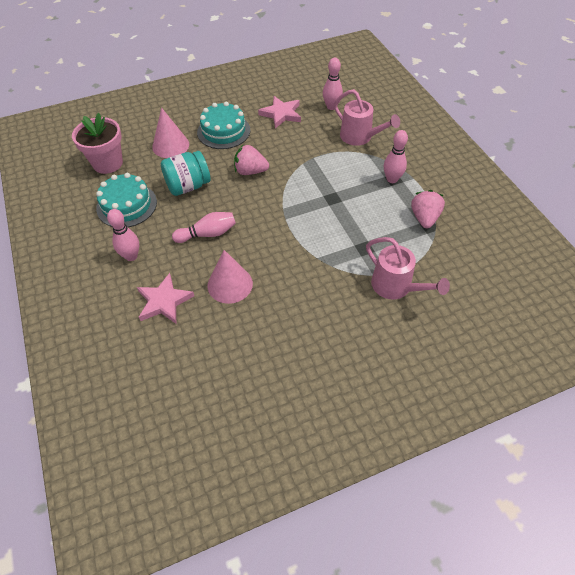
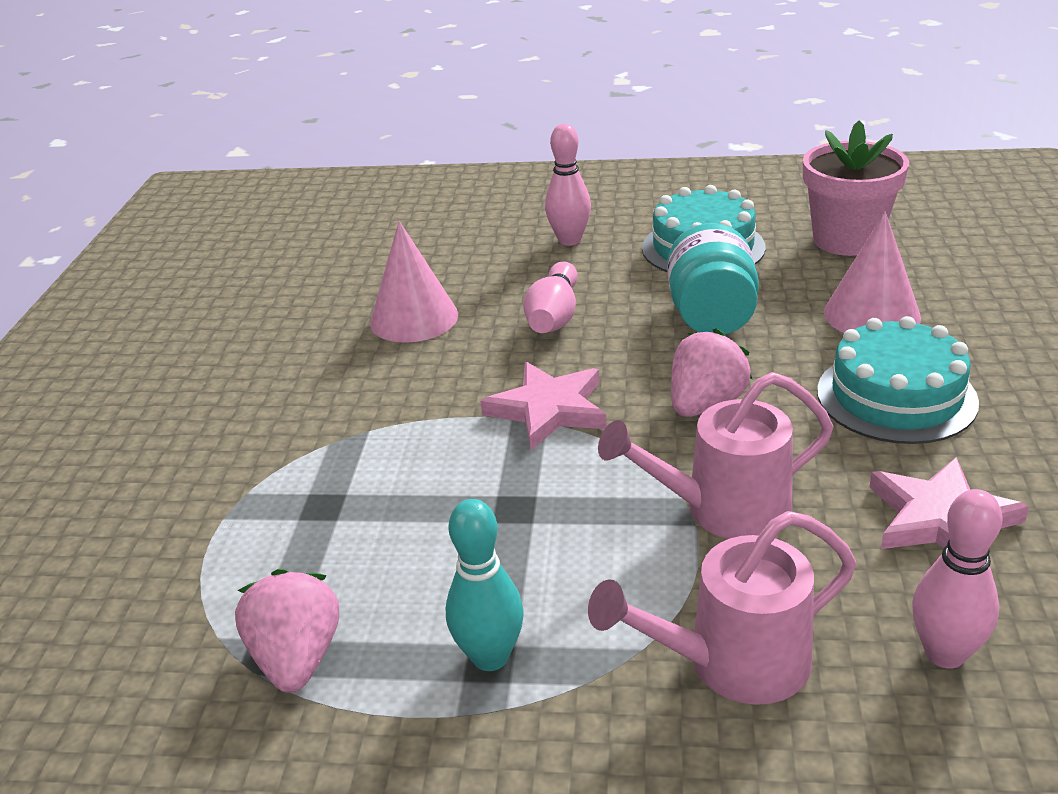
camera: 120 degrees right, 20 degrees down
(164, 301) = (445, 256): pink star -> pink star (549, 409)
(392, 179) = (490, 657): pink bowling pin -> turquoise bowling pin
(396, 287) = (182, 514): pink watering can -> pink watering can (722, 510)
(424, 218) = (297, 658): pink strawberry -> pink strawberry turned 135 degrees counterclockwise

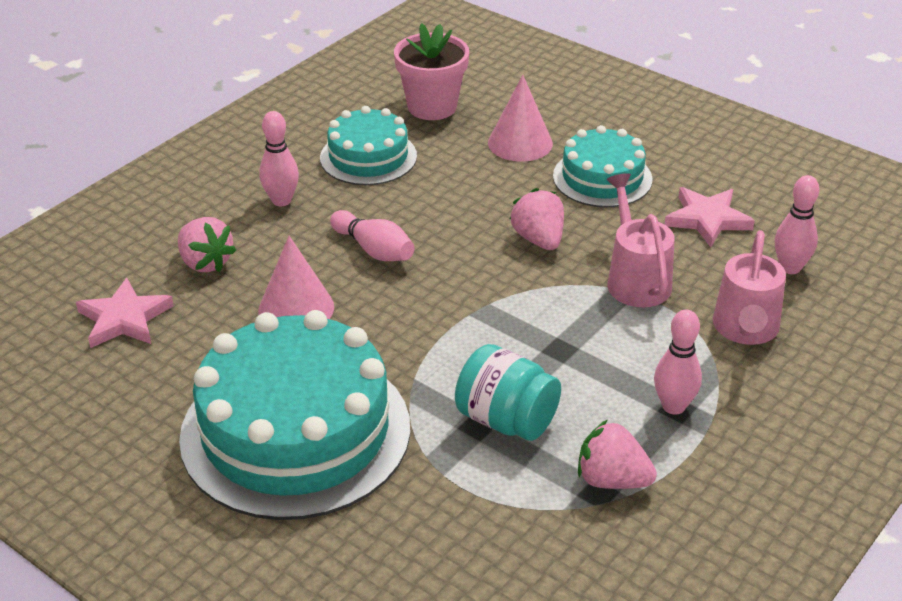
camera: 60 degrees left, 5 degrees up
(228, 399) = (295, 432): none -> turquoise cake
(433, 249) = (205, 262): none -> pink strawberry
(490, 657) = (673, 406): turquoise bowling pin -> pink bowling pin
(549, 409) = (478, 296): pink star -> pink star (124, 319)
(711, 316) = (452, 193): turquoise jar -> turquoise jar (506, 420)
(722, 510) = (635, 279): pink watering can -> pink watering can turned 150 degrees clockwise

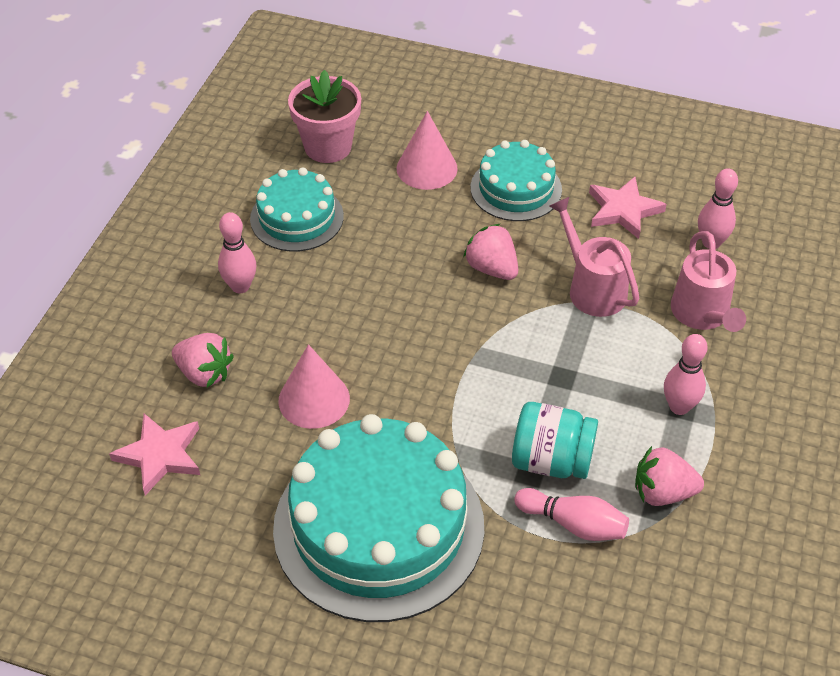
camera: 20 degrees left, 10 degrees up
(374, 250) = (352, 318): pink bowling pin -> pink bowling pin (573, 524)

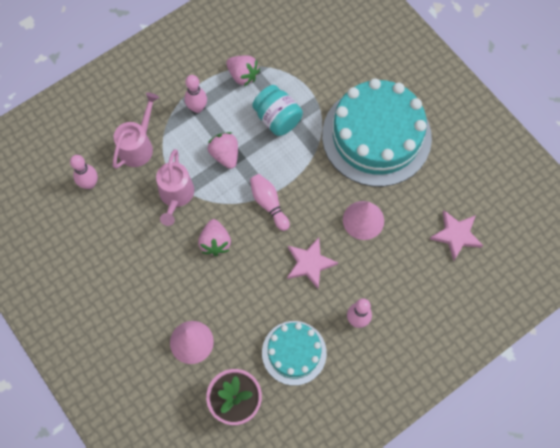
camera: 145 degrees left, 20 degrees up
(204, 373) = (409, 271): pink strawberry -> pink strawberry (225, 155)
(516, 188) = (155, 290): turquoise cake -> none
(573, 524) = (292, 86): pink bowling pin -> pink bowling pin (269, 204)
(623, 210) = (112, 235): pink star -> pink star (310, 263)

